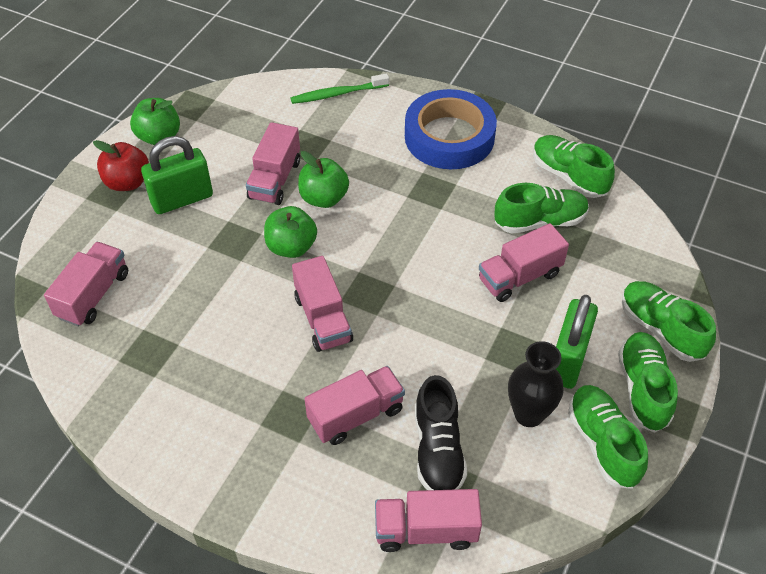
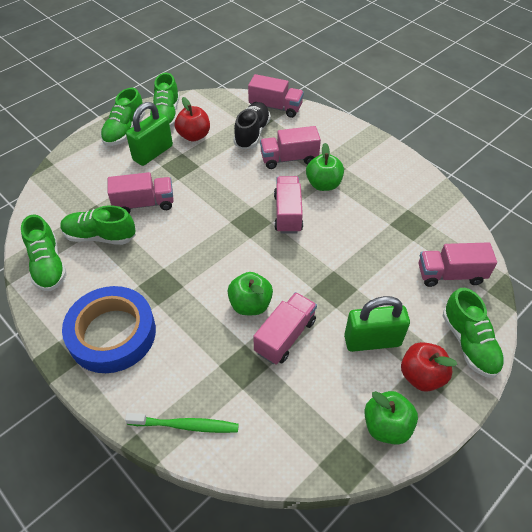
camera: 160 degrees left, 0 degrees up
(93, 295) = (450, 274): pink truck -> pink truck turned 45 degrees clockwise
(291, 247) = (292, 270): green apple -> green apple (323, 184)
(529, 414) = (194, 136): black vase -> red apple
(661, 329) = (87, 153): green shoe -> green shoe (469, 343)

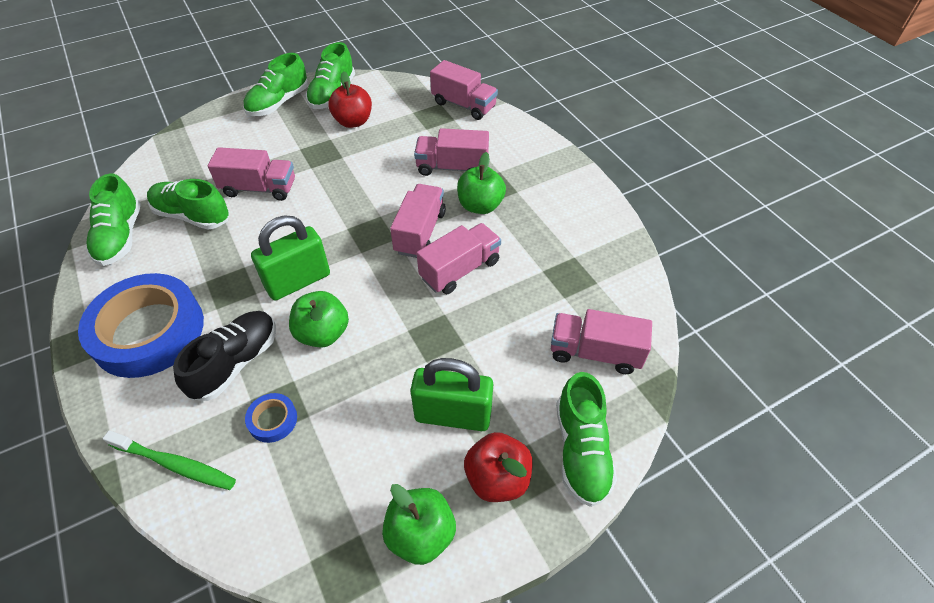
camera: 15 degrees right, 0 degrees up
(153, 153) = (297, 133): green padlock -> green padlock (298, 281)
(243, 376) = (273, 420): none -> blue tape
(252, 133) = (421, 131): black shoe -> black shoe (236, 363)
(285, 336) = (346, 382): pink truck -> pink truck (460, 270)

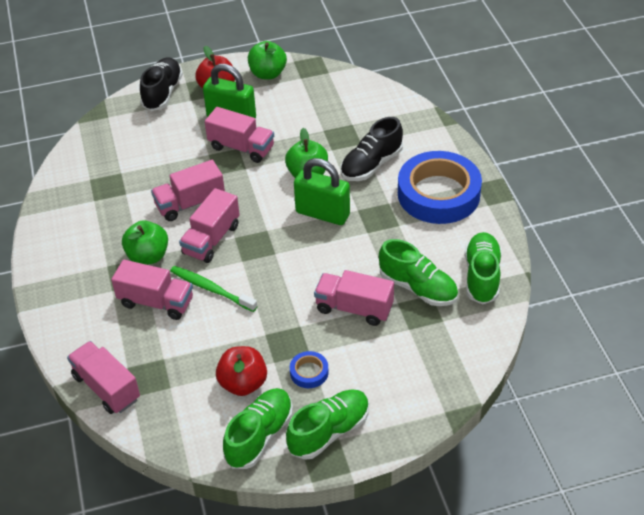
camera: 165 degrees left, 5 degrees down
(174, 464) = (406, 118): green toothbrush -> green toothbrush (211, 289)
(273, 420) = (346, 131): blue tape -> blue tape (309, 372)
(298, 281) = (322, 213): green padlock -> green padlock turned 45 degrees clockwise
(581, 450) = (162, 93): green shoe -> black shoe
(595, 352) = (122, 137): pink truck -> pink truck (241, 148)

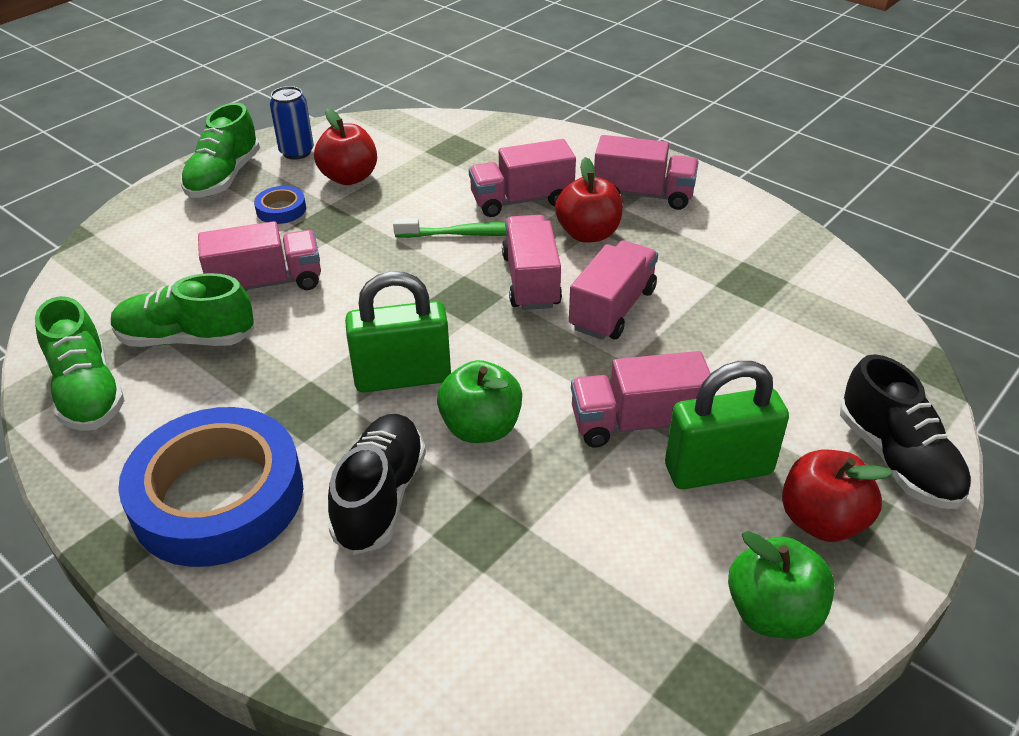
camera: 145 degrees right, 5 degrees down
(106, 387) = (488, 130): pink truck -> pink truck (643, 195)
(148, 256) = (588, 234): green apple -> red apple
(259, 436) = (297, 152): green shoe -> blue can

